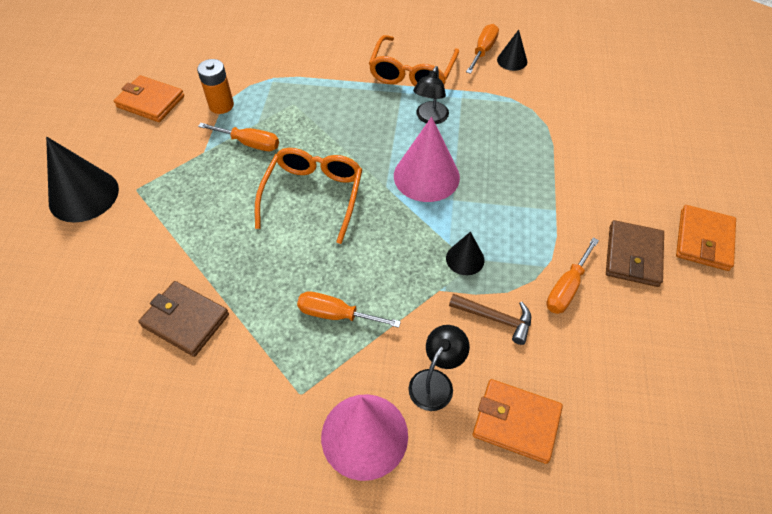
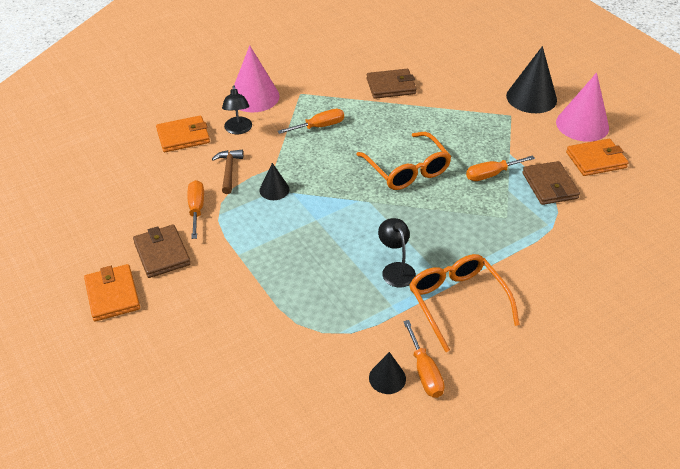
camera: 140 degrees right, 10 degrees down
(221, 105) = (550, 185): orange battery -> brown wallet
(426, 176) = (350, 224): pink cone -> pink cone (582, 125)
(495, 319) = (229, 171): brown hammer -> brown hammer turned 105 degrees clockwise

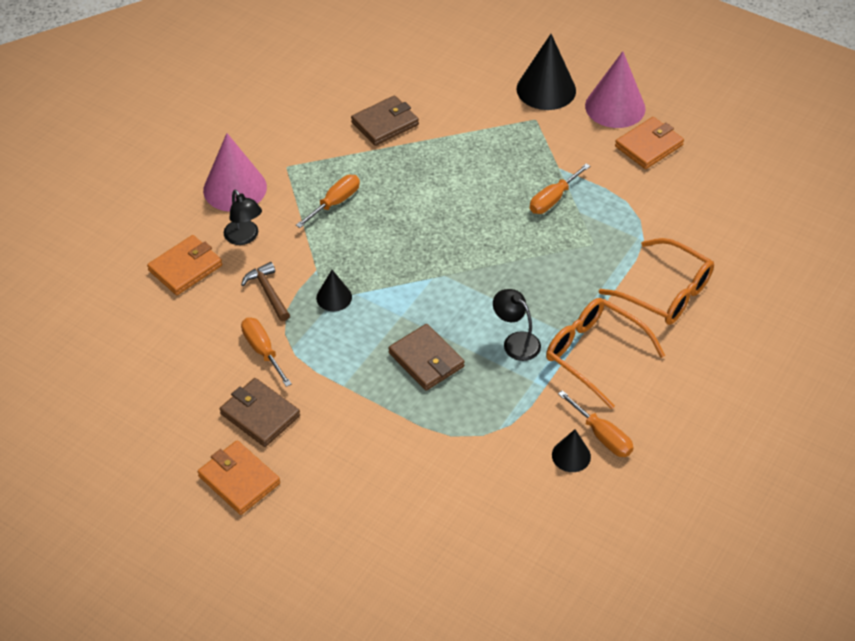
camera: 25 degrees left, 5 degrees up
(407, 170) = (463, 223): orange glasses -> orange glasses (665, 292)
(550, 185) = (618, 192): brown wallet -> brown wallet (426, 360)

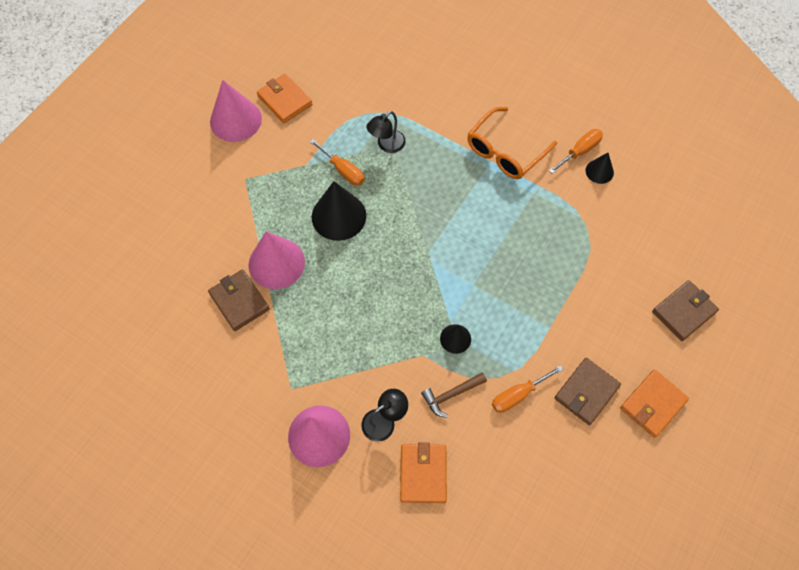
camera: 90 degrees left, 15 degrees up
(185, 268) = (423, 474): orange wallet -> orange wallet turned 45 degrees clockwise
(335, 202) = (341, 342): orange screwdriver -> none
(426, 360) = (519, 266): brown wallet -> brown wallet (683, 312)
(430, 149) = (276, 263): none -> pink cone
(516, 341) = (496, 202): black lamp -> black lamp (386, 145)
(546, 89) = (207, 169): black cone -> black cone (338, 216)
(665, 292) = (443, 102): orange glasses -> none

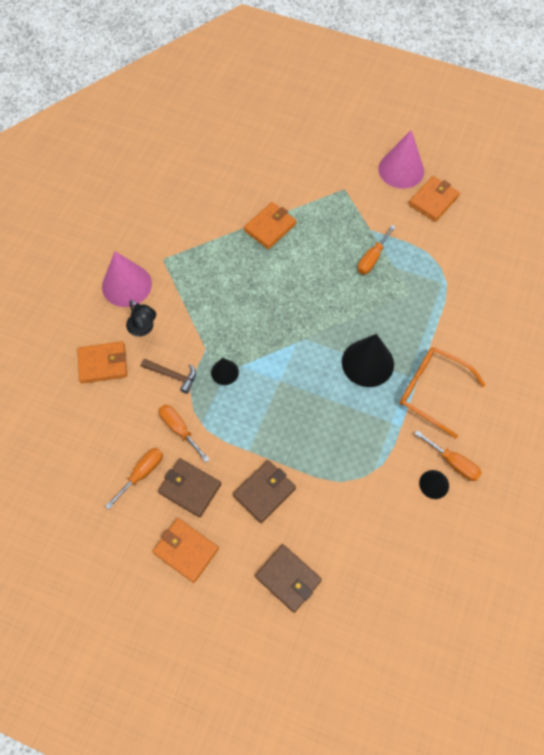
camera: 80 degrees right, 0 degrees up
(239, 301) = (231, 209): brown wallet -> brown wallet (264, 492)
(276, 263) = (270, 227): pink cone -> orange wallet
(338, 216) = (325, 263): black cone -> black cone (367, 363)
(386, 145) = (409, 288): black lamp -> none
(451, 395) = (172, 375): brown hammer -> brown hammer turned 150 degrees clockwise
(565, 441) = (142, 473): none -> orange screwdriver

